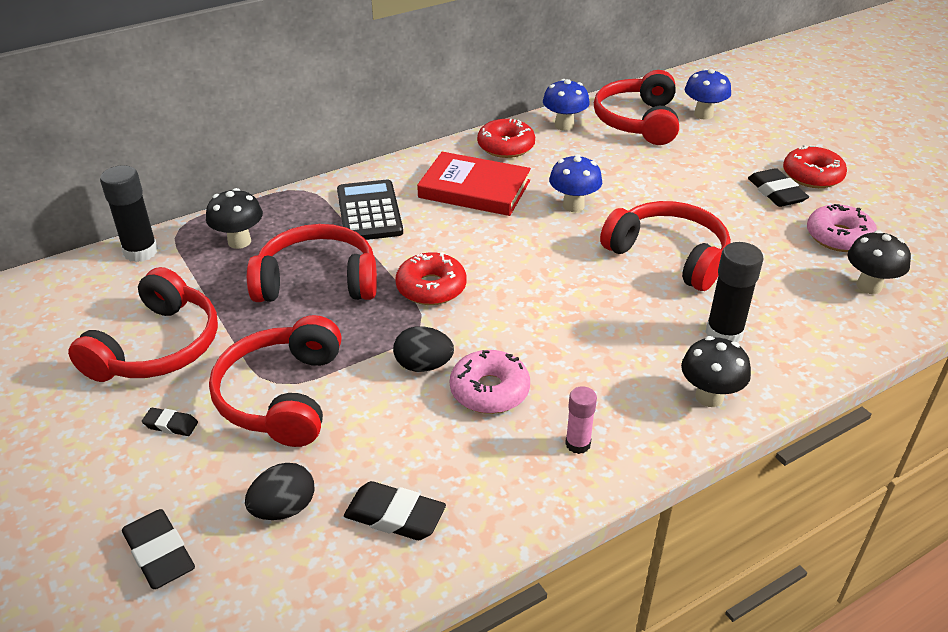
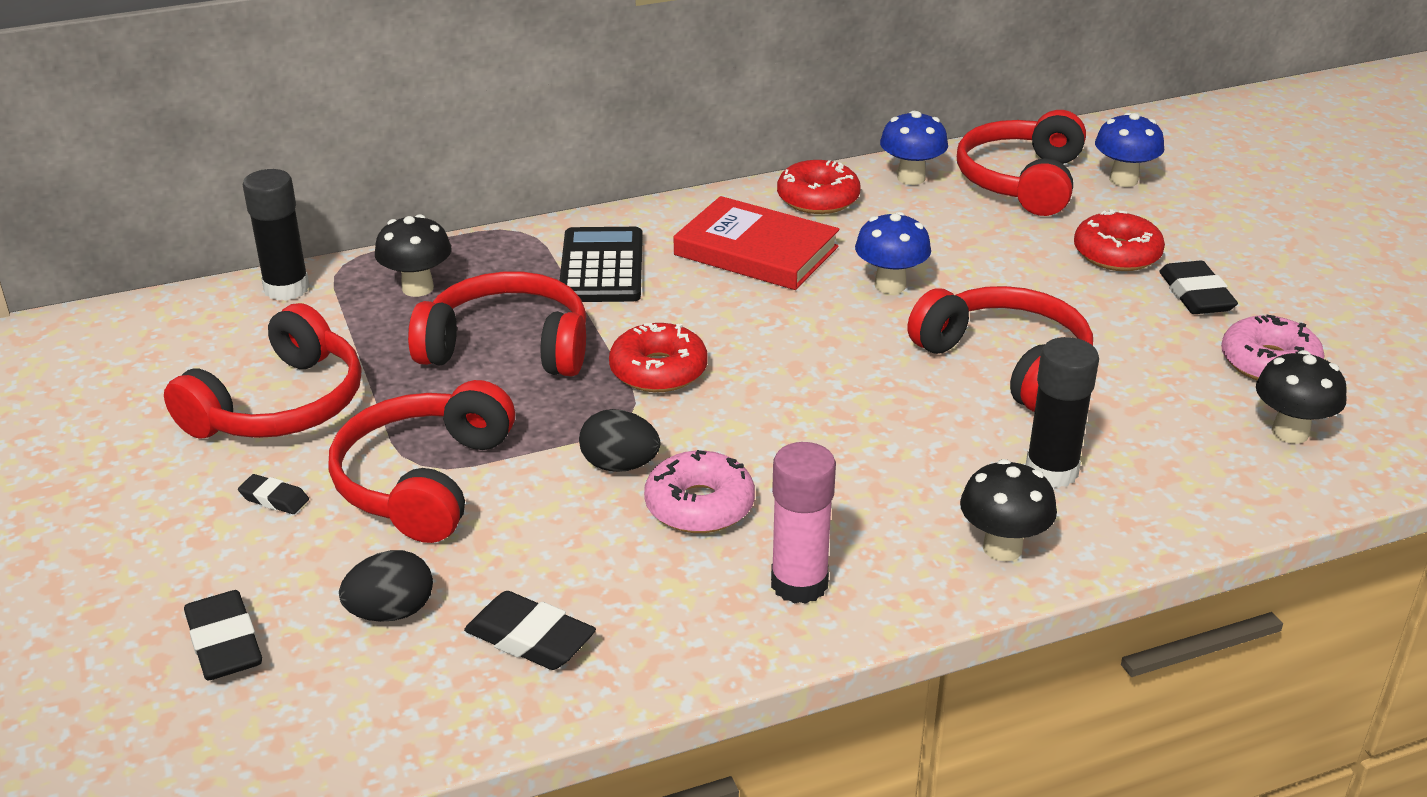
camera: 10 degrees right, 5 degrees down
(578, 444) = (799, 584): pink glue stick -> pink glue stick, size x1.65
(812, 176) = (1259, 277): red donut -> red donut (1116, 254)

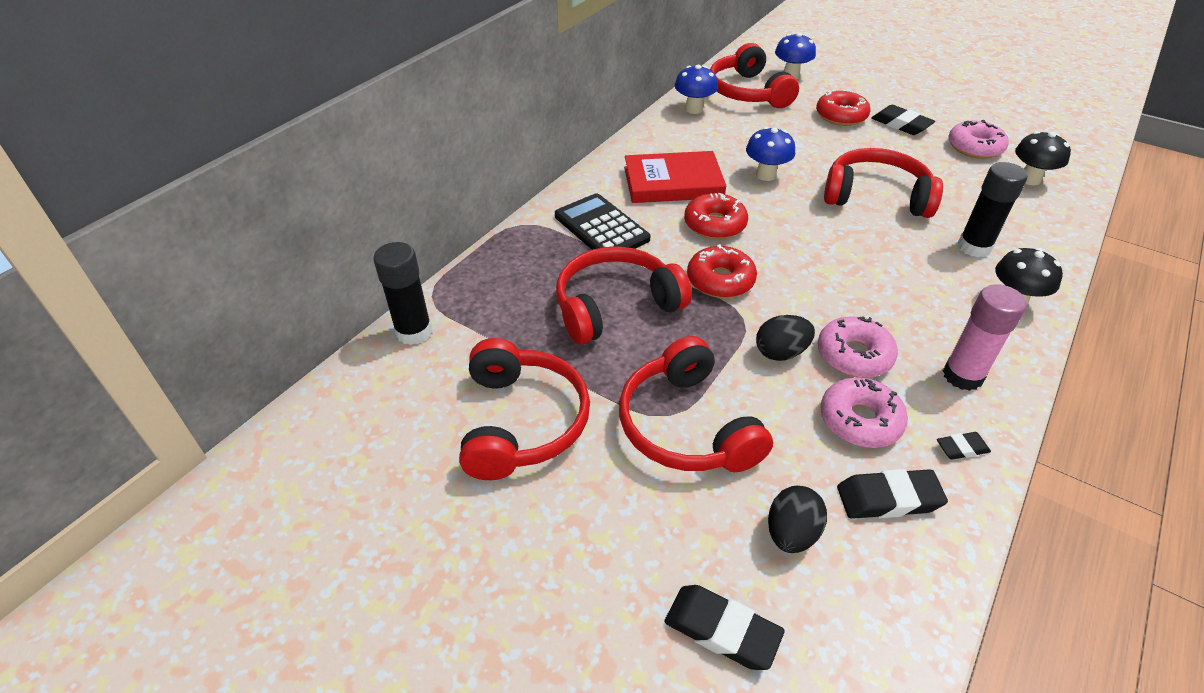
camera: 35 degrees left, 10 degrees up
(274, 499) = (609, 495): black eraser -> black eraser (961, 448)
(417, 288) = (505, 291): black mushroom -> none
(609, 563) = (860, 420): none -> pink donut
(818, 199) = (663, 138): red donut -> red donut (714, 224)

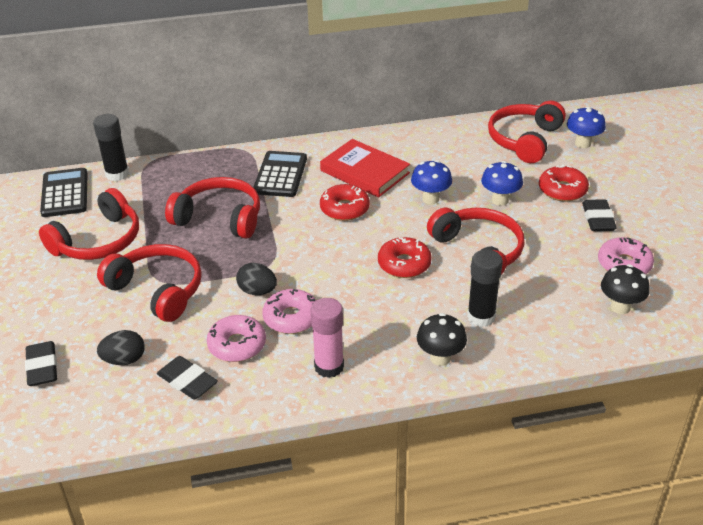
camera: 45 degrees right, 5 degrees down
(379, 396) = (64, 193): none -> black calculator
(686, 426) = (158, 290): red headphones -> red headphones turned 105 degrees clockwise
(694, 109) = (463, 133): blue mushroom -> blue mushroom (500, 200)
(720, 280) = (292, 239): red donut -> red donut (404, 264)
(961, 448) = (261, 392): black eraser -> none

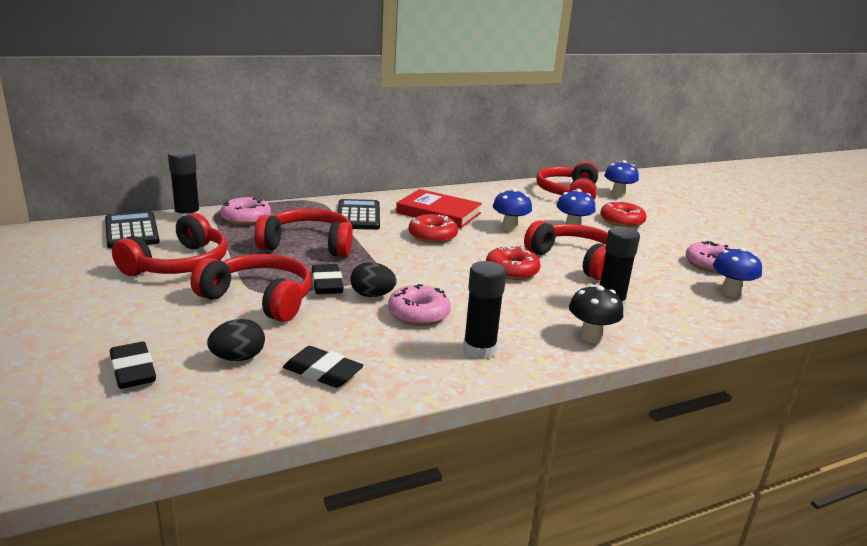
camera: 15 degrees left, 15 degrees down
(237, 345) = (368, 338): pink donut -> pink donut (246, 218)
(329, 366) = (479, 350): pink glue stick -> black glue stick
(598, 219) = (665, 238): black eraser -> black eraser (327, 284)
(620, 307) = (730, 292): black mushroom -> blue mushroom

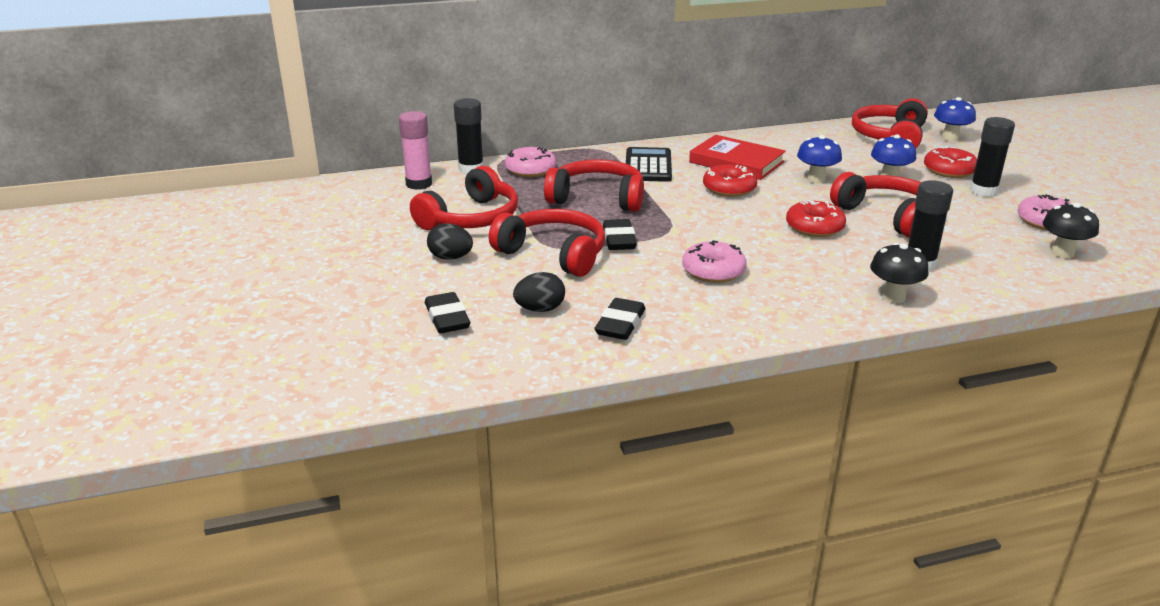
camera: 10 degrees right, 5 degrees up
(131, 231) = (419, 184): black calculator -> pink glue stick
(322, 372) = (620, 324): black eraser -> black eraser turned 75 degrees clockwise
(372, 295) = (665, 251): black egg -> black egg (451, 258)
(479, 350) = (774, 307): black glue stick -> black glue stick (983, 191)
(730, 292) = (1062, 253): blue mushroom -> black mushroom

